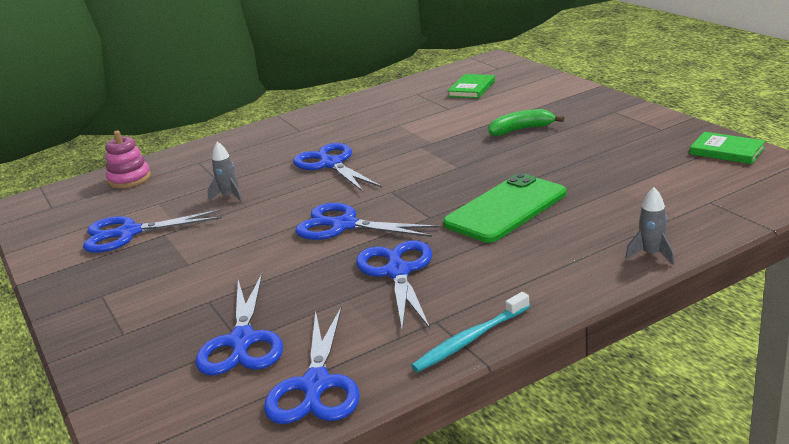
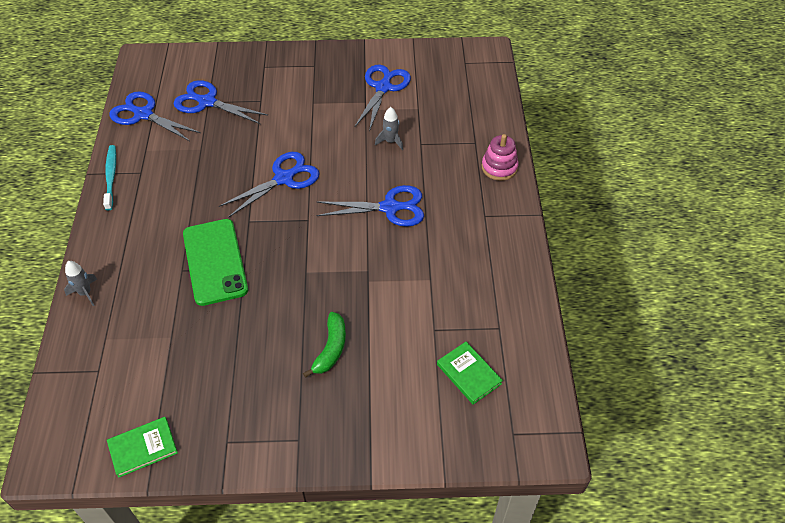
camera: 115 degrees right, 25 degrees up
(129, 179) = (478, 103): pink stacking toy -> pink stacking toy (499, 167)
(398, 272) = (202, 178): blue scissors -> none

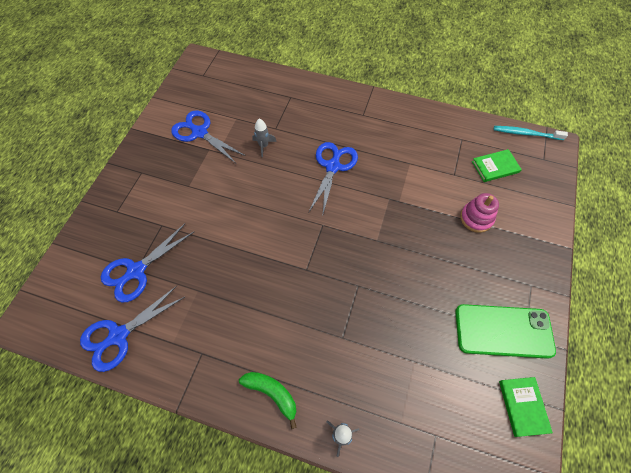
camera: 70 degrees left, 10 degrees up
(111, 176) = (193, 385): turquoise toothbrush -> turquoise toothbrush (526, 133)
(215, 262) = (342, 307): green phone -> green phone (503, 331)
(284, 178) = (269, 230): blue scissors -> none
(331, 349) = (456, 242): green banana -> green banana (272, 393)
(499, 167) = (321, 92): pink stacking toy -> pink stacking toy (476, 218)

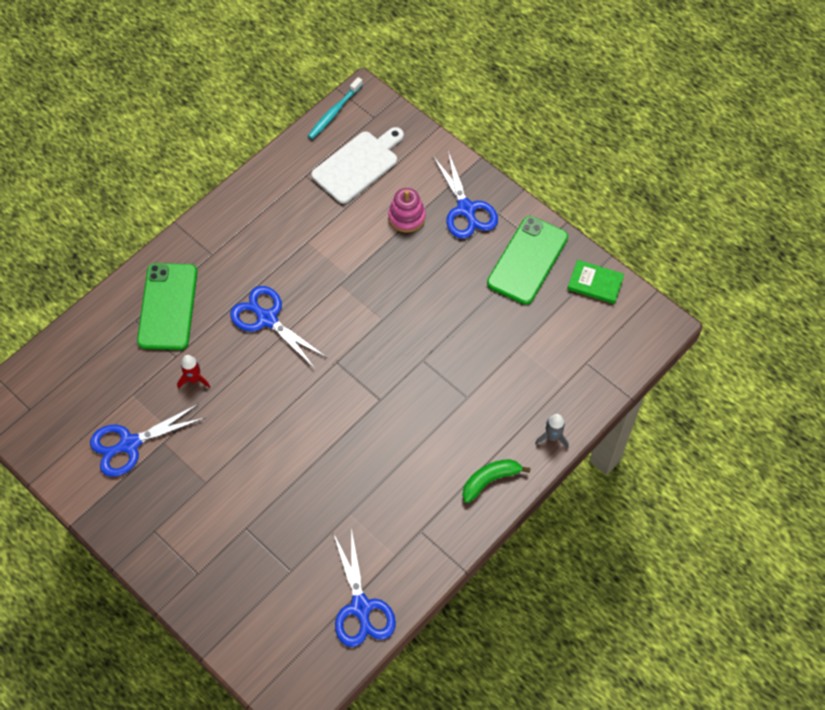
camera: 65 degrees left, 0 degrees up
(136, 271) = (292, 570): blue scissors -> blue scissors (466, 209)
(263, 146) = (194, 379): grey rocket -> red rocket
(310, 109) = (168, 306): none -> green phone
(495, 167) = (358, 165): green book -> white cutting board

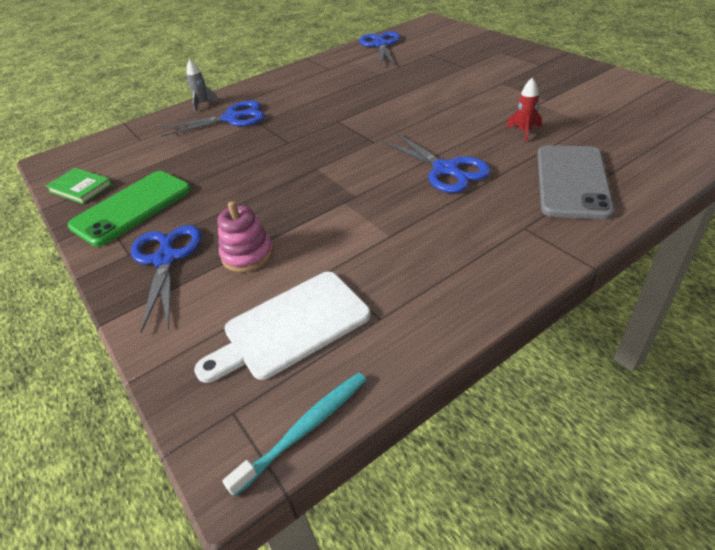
camera: 165 degrees left, 20 degrees down
(129, 444) = (579, 98): blue scissors -> blue scissors (232, 118)
(168, 306) = (572, 181): green phone -> grey phone
(490, 480) = (265, 87): green banana -> none

